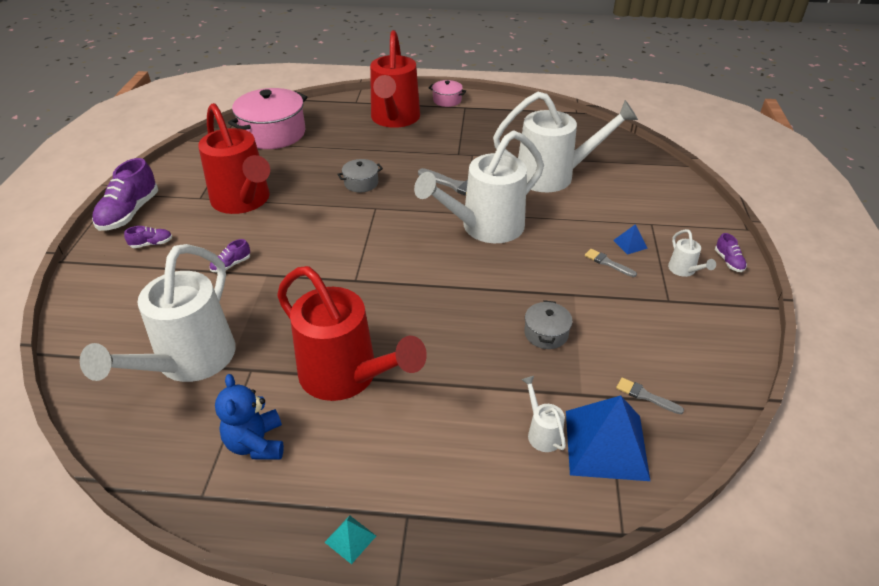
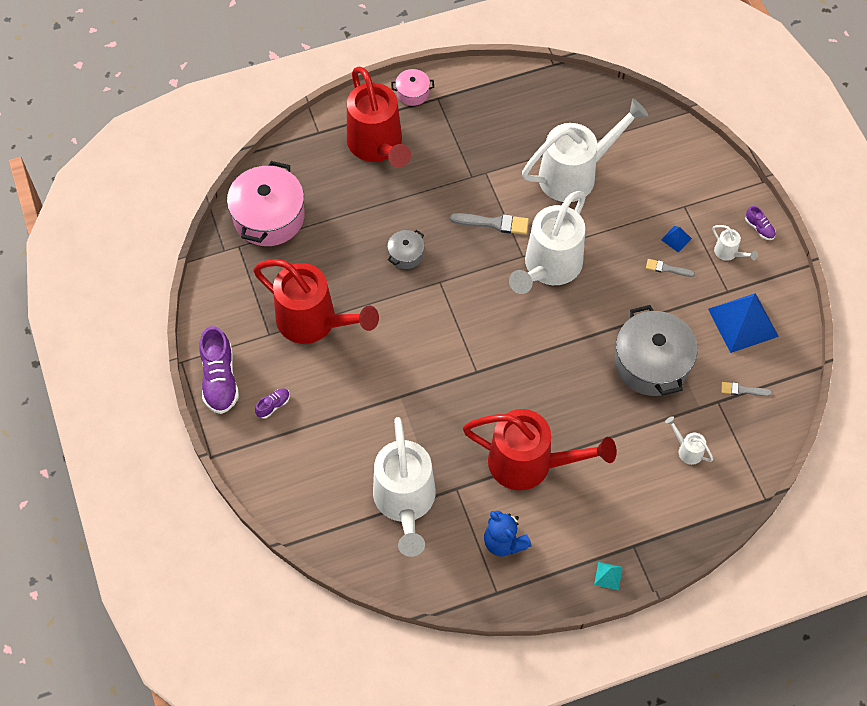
camera: 25 degrees left, 20 degrees up
(231, 265) = (362, 399): purple shoe -> none
(546, 333) = (651, 363): grey pot -> grey pot, size x2.09
(606, 444) = (731, 441): blue pyramid -> blue pyramid (742, 322)

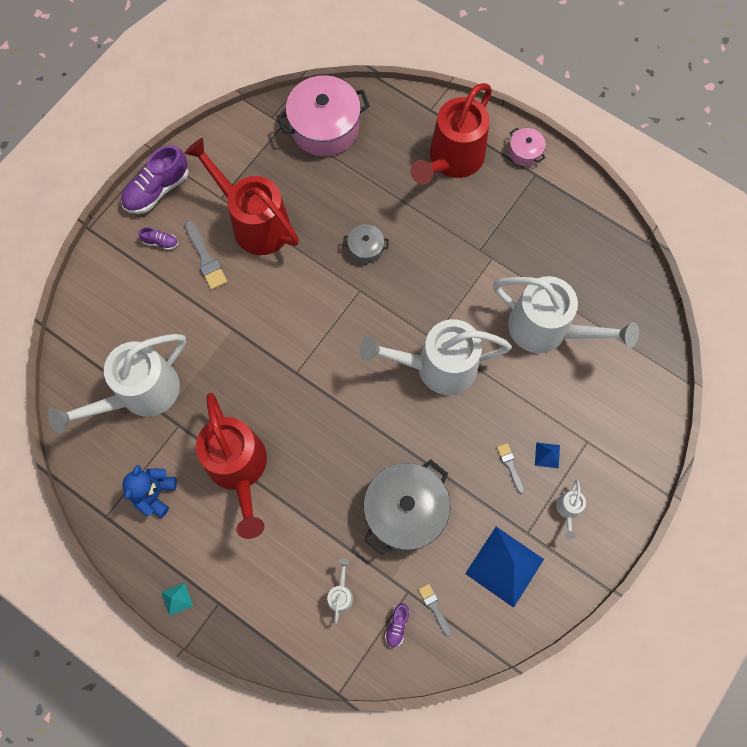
camera: 55 degrees right, 10 degrees up
(314, 322) = (254, 222): red watering can -> red watering can turned 135 degrees clockwise
(494, 223) = (447, 296): grey brush -> grey brush (206, 258)
(759, 228) = (615, 522): purple shoe -> purple shoe (397, 625)

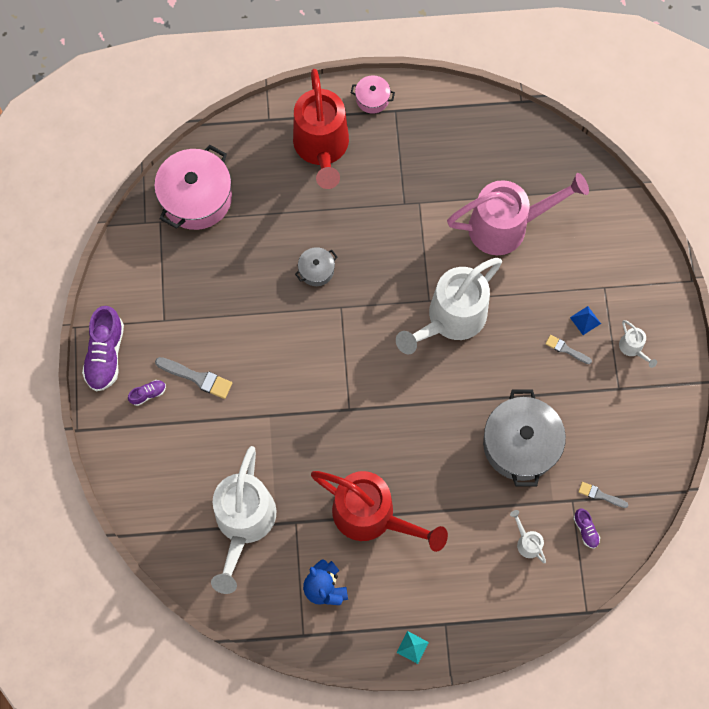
camera: 40 degrees left, 0 degrees up
(254, 222) = (209, 319): red watering can -> none
(504, 566) = (623, 425): blue pyramid -> none
(547, 330) = (507, 226): white watering can -> pink watering can

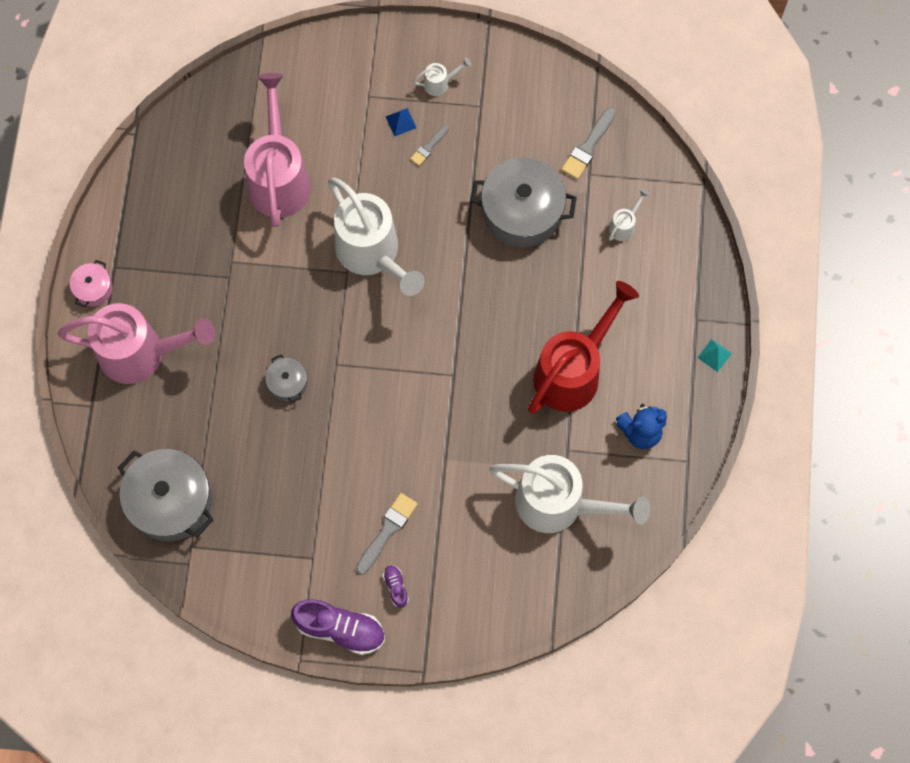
camera: 80 degrees left, 0 degrees up
(196, 198) = (170, 501): pink pot -> grey pot
(322, 148) = (142, 353): red watering can -> pink watering can
(526, 542) = (624, 225): white watering can -> white watering can turned 150 degrees clockwise
(585, 530) = (621, 168): purple shoe -> none
(600, 495) = (588, 146): grey brush -> grey brush, size x1.64

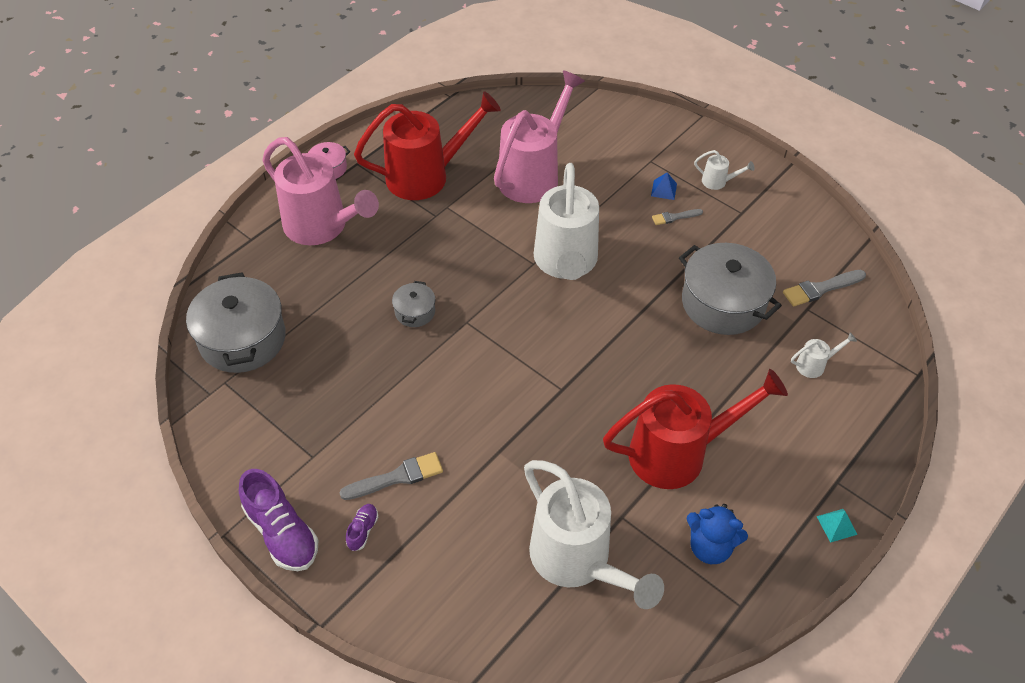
camera: 35 degrees right, 20 degrees down
(187, 240) = (426, 176): none -> red watering can

